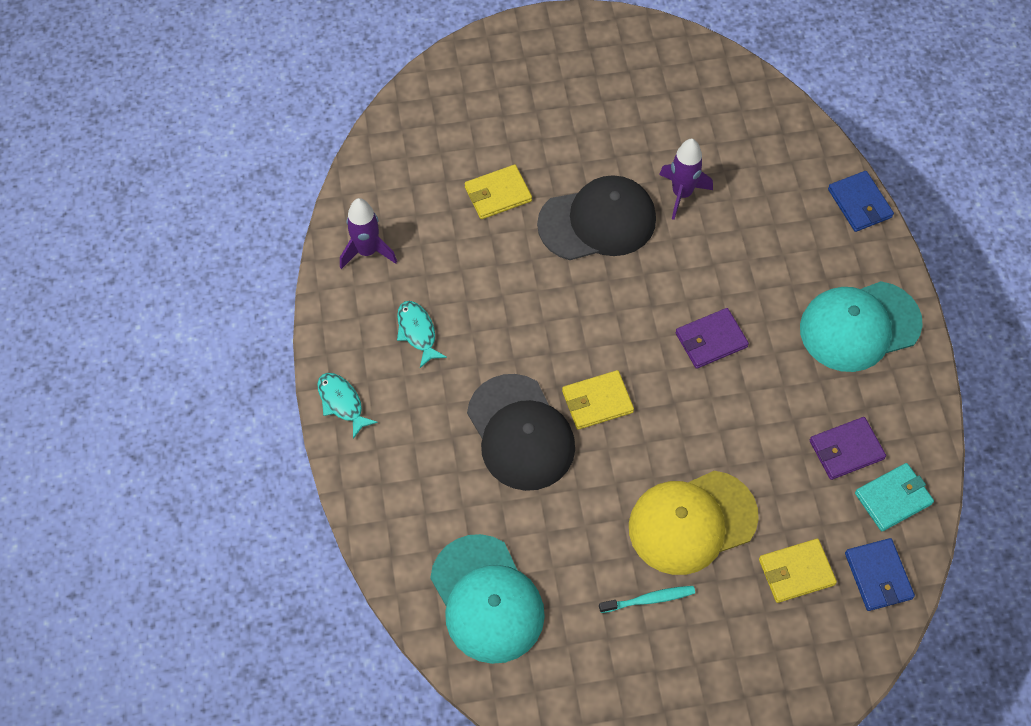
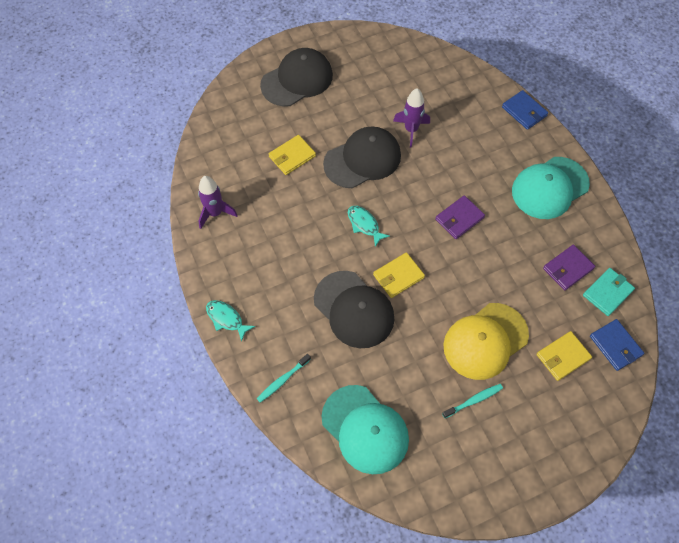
camera: 15 degrees left, 0 degrees up
(394, 505) = (282, 380): none -> turquoise toothbrush
(417, 332) = (264, 259): turquoise fish -> turquoise fish (364, 224)
(538, 82) = (297, 80): none -> black cap

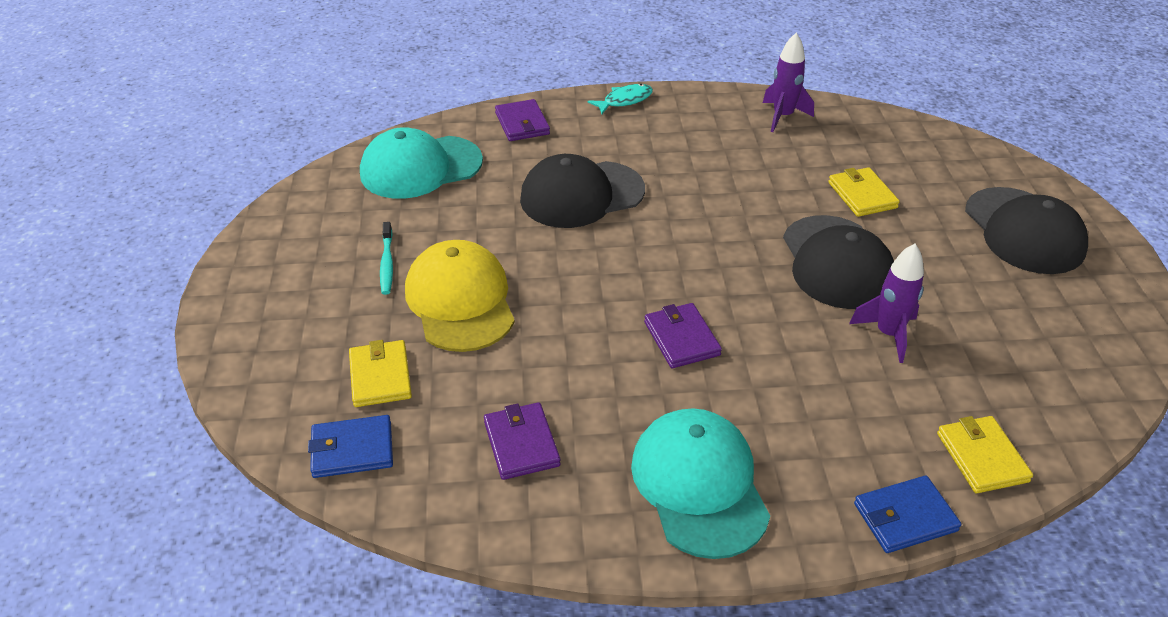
camera: 110 degrees right, 20 degrees down
(282, 380) = (522, 123): turquoise toothbrush -> purple wallet
(364, 224) = (712, 235): turquoise fish -> none
(398, 276) = (610, 246): yellow wallet -> yellow wallet (982, 457)
(607, 293) = (447, 481): turquoise wallet -> none

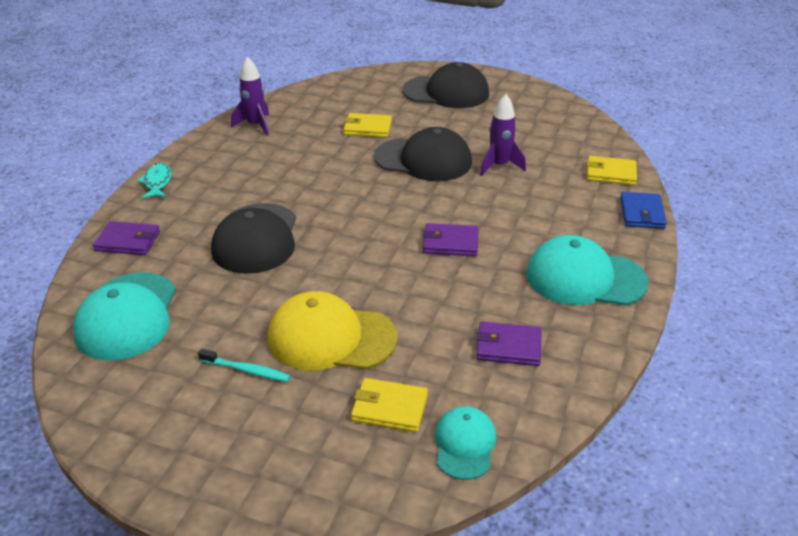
camera: 65 degrees left, 5 degrees down
(352, 449) = (464, 445): blue wallet -> turquoise cap

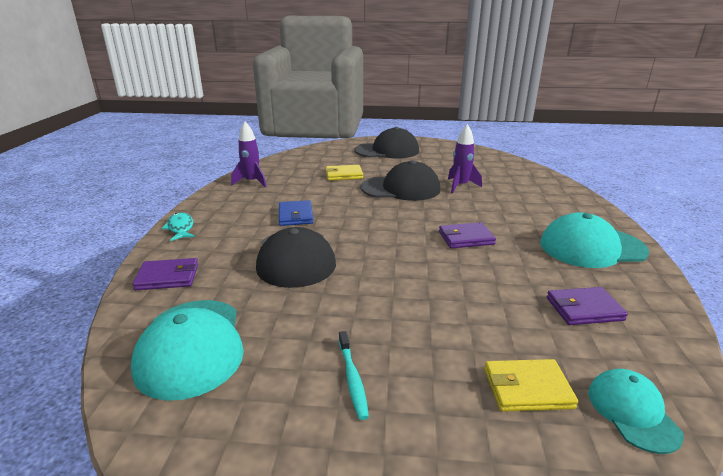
camera: 15 degrees left, 10 degrees down
(247, 370) = (352, 379): turquoise toothbrush -> turquoise toothbrush turned 75 degrees clockwise
(331, 338) = (419, 330): yellow cap -> none
(610, 173) = (541, 182): yellow wallet -> none
(642, 213) = (587, 201): blue wallet -> blue wallet (295, 215)

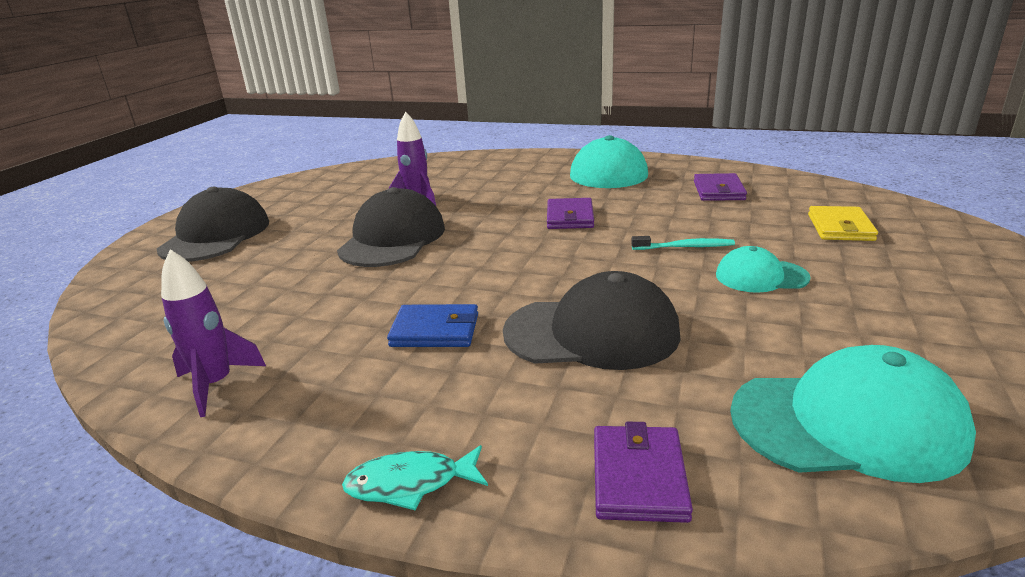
camera: 75 degrees left, 0 degrees up
(343, 175) = (288, 279): yellow wallet -> none
(352, 379) = (863, 302): turquoise toothbrush -> turquoise toothbrush (685, 247)
(632, 412) = (851, 200): turquoise cap -> turquoise cap (761, 276)

